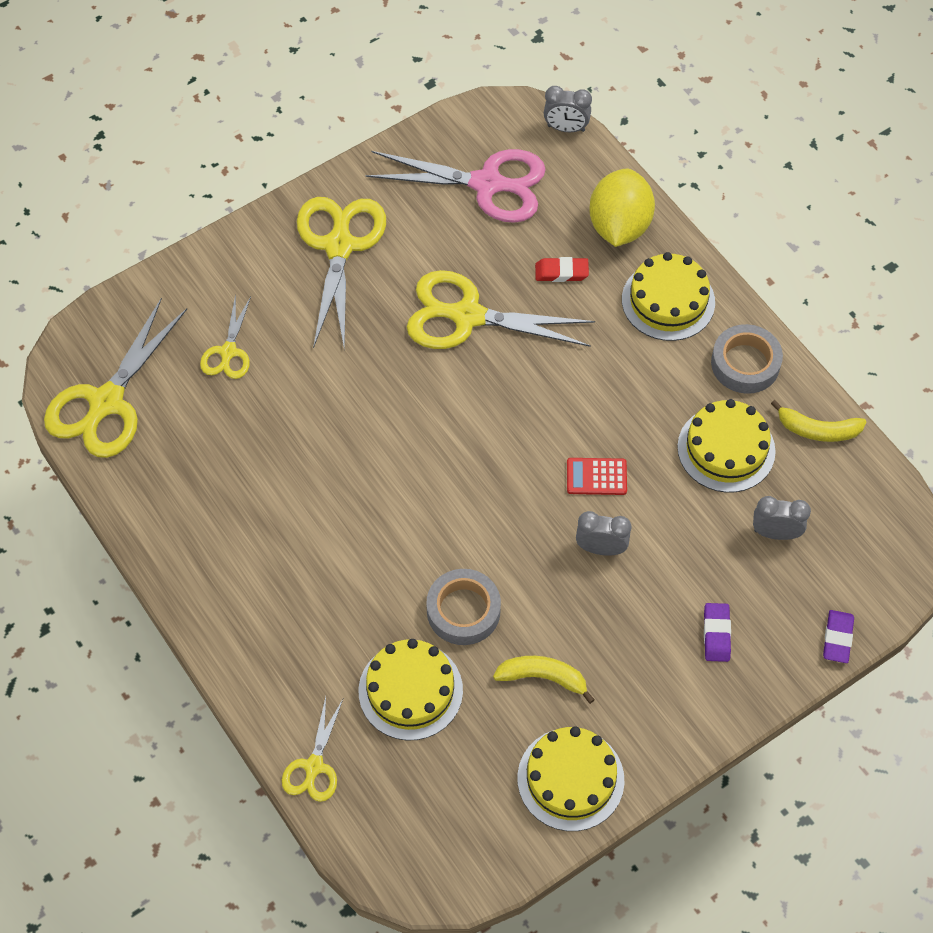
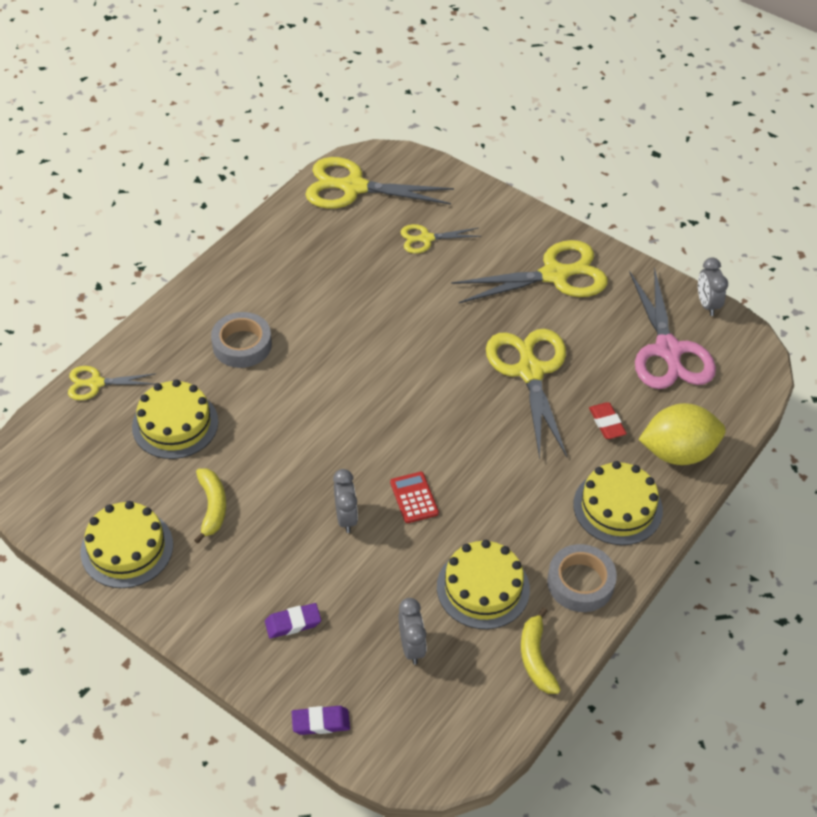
camera: 70 degrees right, 10 degrees down
(463, 611) = (255, 439): grey tape -> grey tape (242, 345)
(566, 128) = (759, 389): grey clock -> grey clock (707, 304)

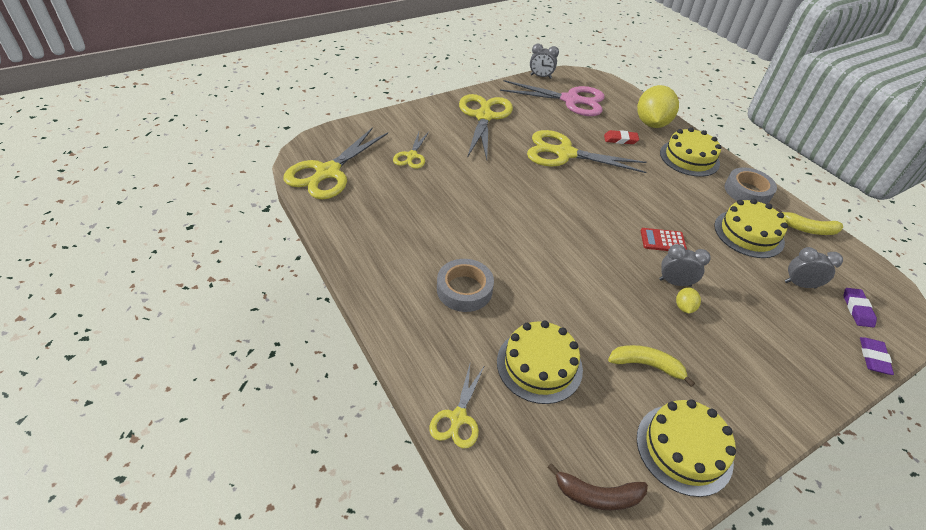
camera: 70 degrees left, 5 degrees down
(58, 492) = (597, 495): none -> brown banana
(293, 623) = (777, 346): purple eraser -> purple eraser (857, 309)
(310, 530) = (684, 307): none -> yellow lemon

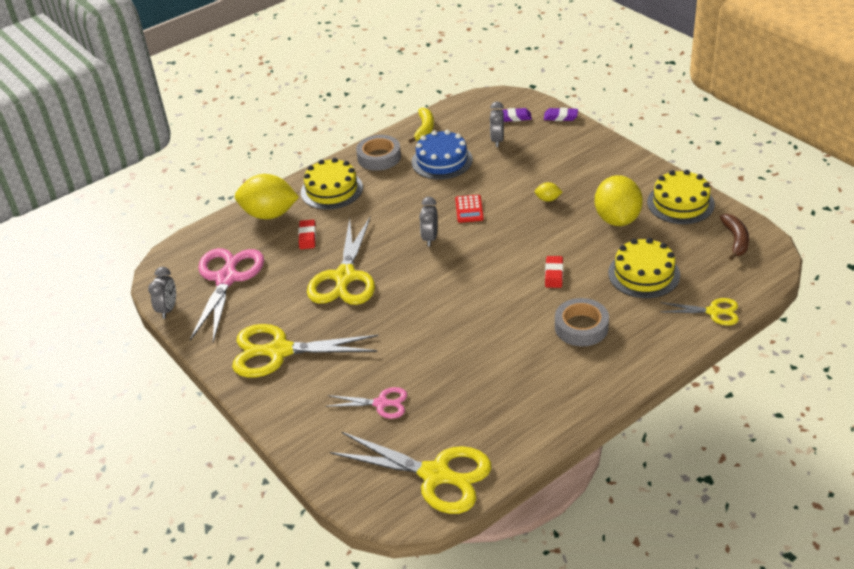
camera: 90 degrees left, 5 degrees down
(411, 156) = (381, 403): yellow scissors -> pink scissors
(550, 285) = (554, 274): none -> red eraser
(646, 365) = (617, 219): yellow banana -> yellow lemon
(674, 282) = (521, 203): grey clock -> grey clock (430, 238)
(748, 233) = (442, 161): yellow cake -> blue cake

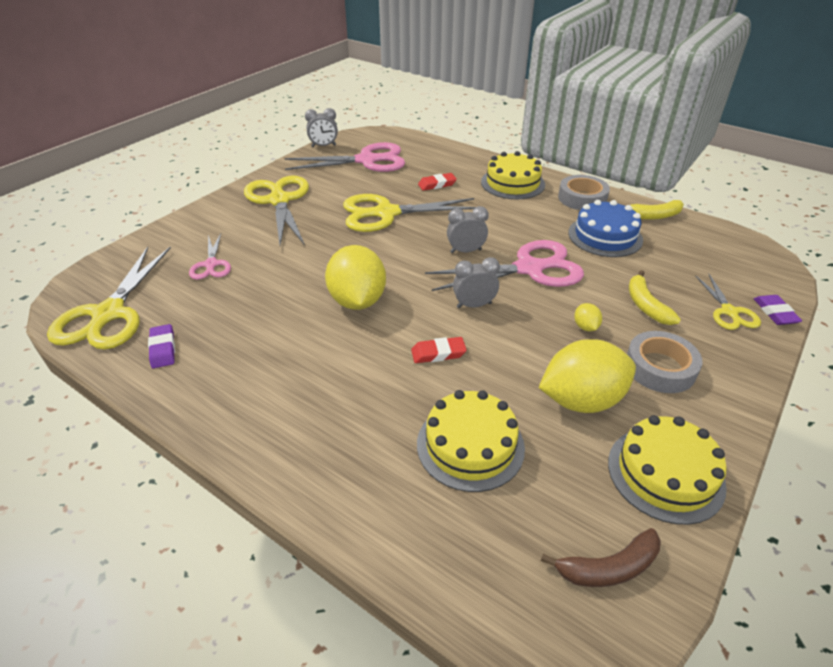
camera: 70 degrees right, 0 degrees up
(269, 214) = (460, 161): yellow lemon -> yellow lemon (357, 301)
(469, 209) = (530, 268): red calculator -> pink scissors
(497, 140) = (676, 268): grey clock -> grey clock (474, 305)
(514, 117) = (736, 274): purple eraser -> purple eraser (163, 349)
(534, 166) = (646, 305): none -> yellow banana
(581, 327) = (343, 392): grey tape -> grey tape (660, 368)
(713, 312) = (406, 548): yellow scissors -> yellow scissors (729, 312)

